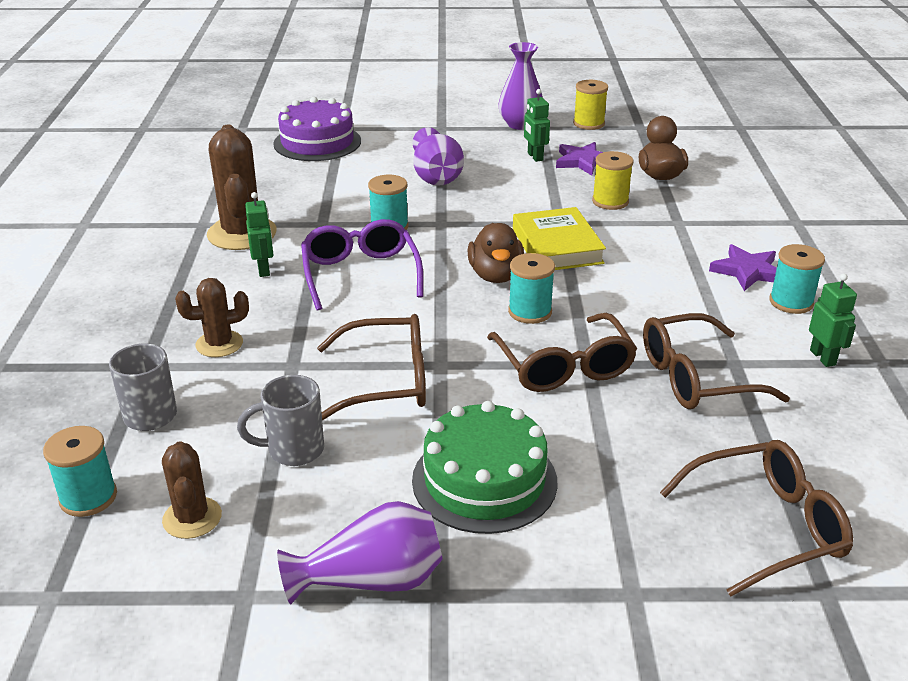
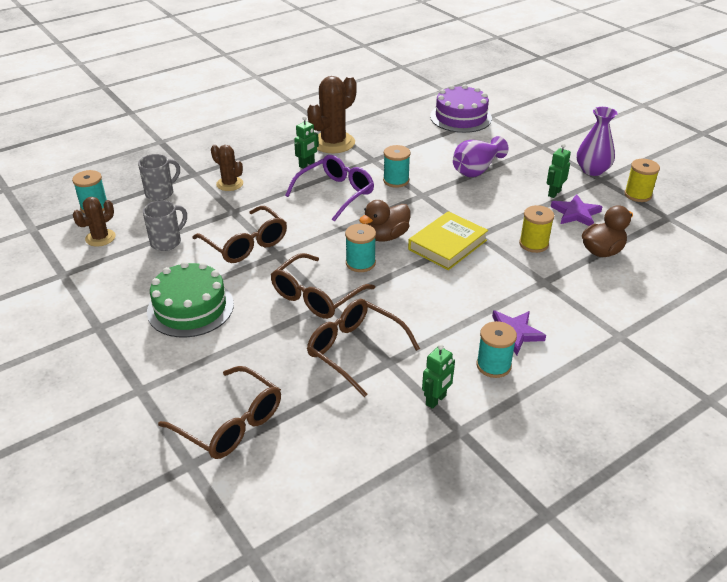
camera: 55 degrees right, 5 degrees up
(293, 450) = (167, 242): grey mug -> grey mug turned 90 degrees clockwise
(372, 580) = (94, 304): purple vase -> none

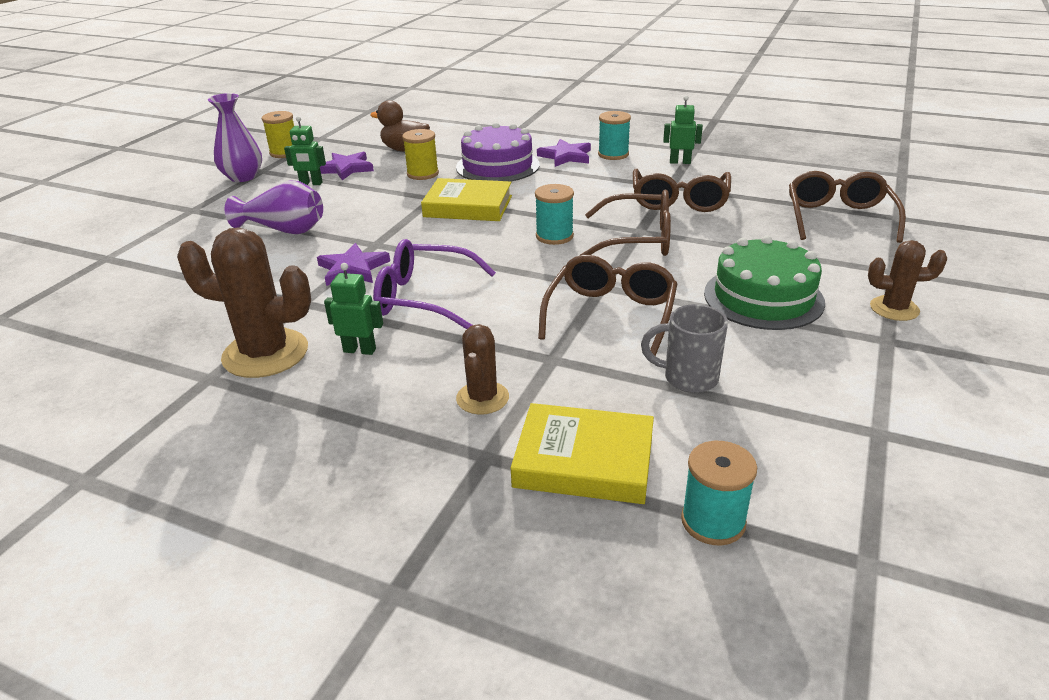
camera: 120 degrees left, 5 degrees down
(100, 238) = (767, 451): brown cactus -> brown cactus (894, 309)
(160, 193) = (584, 461): grey mug -> yellow book
(386, 236) = (488, 238): brown duck -> none
(396, 180) = (353, 269): turquoise spool -> purple star
(460, 117) = (117, 276): purple cake -> purple cake (497, 166)

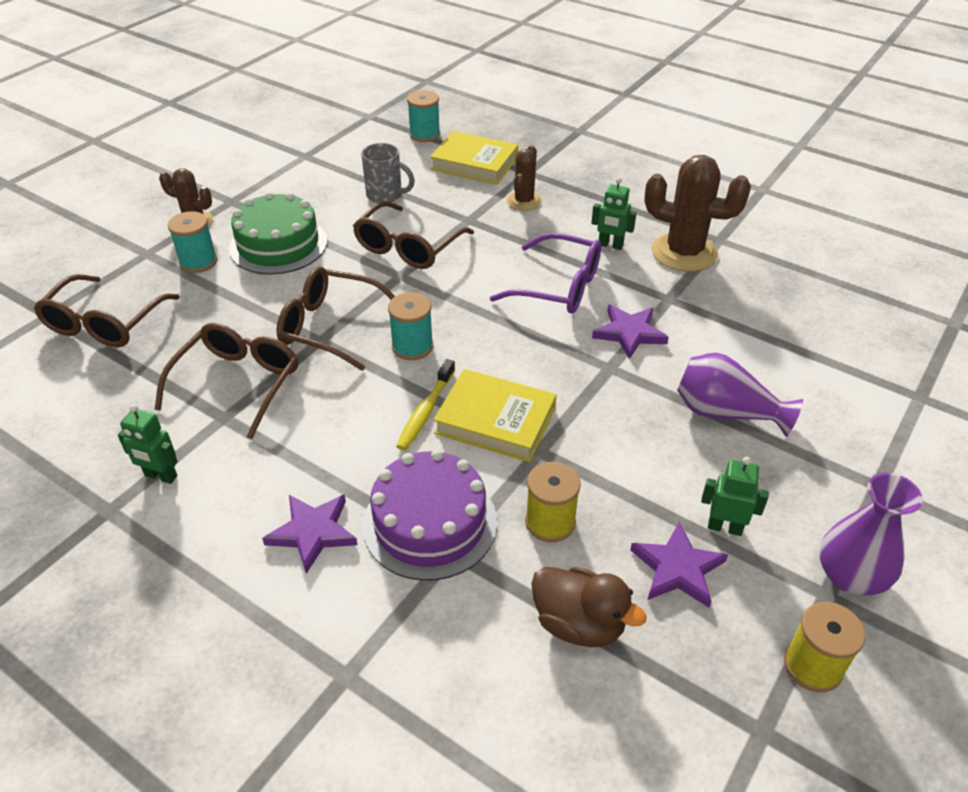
camera: 170 degrees left, 10 degrees up
(523, 204) = (425, 411): none -> yellow toothbrush
(613, 154) = (238, 522): turquoise spool -> turquoise spool (198, 262)

